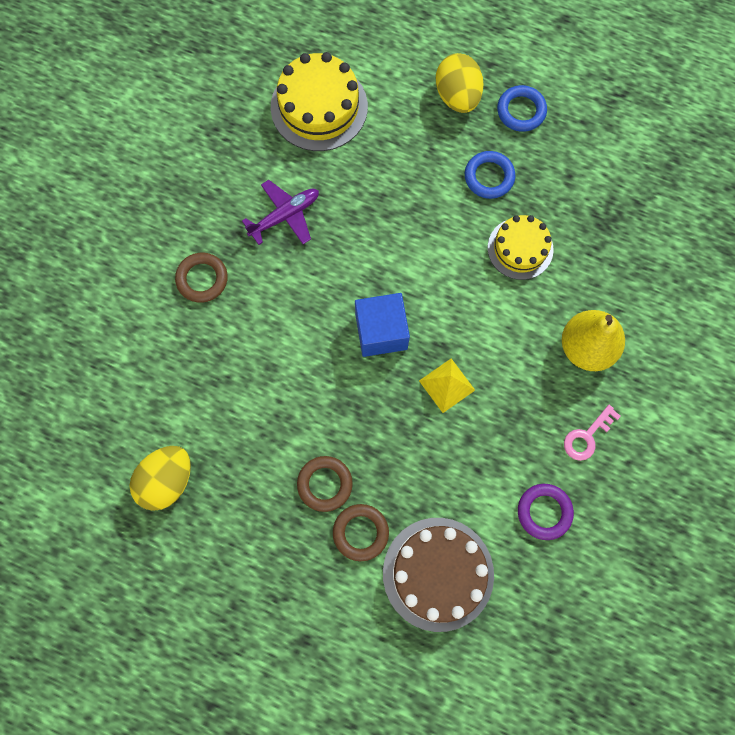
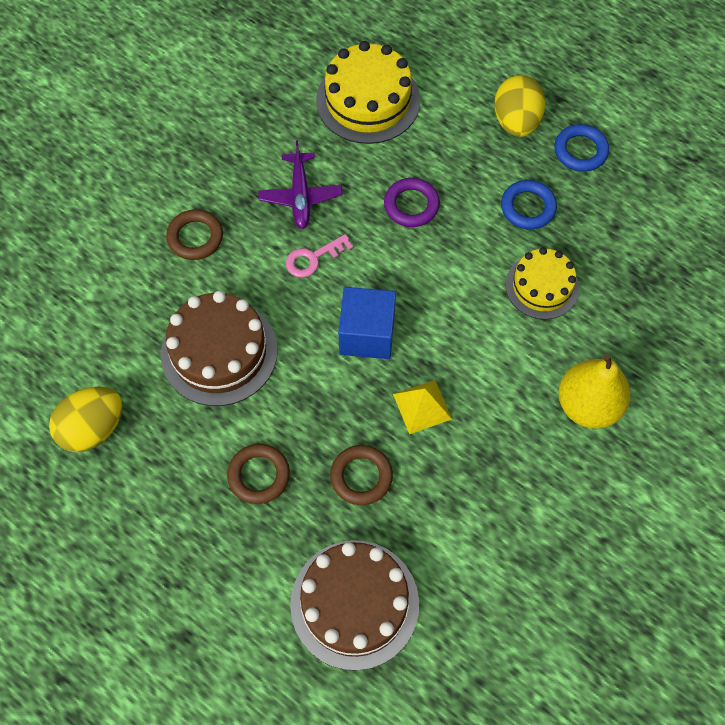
camera: 15 degrees right, 10 degrees down
(256, 381) = (219, 352): none -> brown cake
(285, 216) = (300, 196): purple plane -> purple plane turned 105 degrees clockwise
(360, 532) = (282, 537): brown ring -> brown ring (361, 476)
(544, 512) = (493, 568): purple ring -> purple ring (411, 205)
(587, 436) = (564, 499): pink key -> pink key (313, 258)

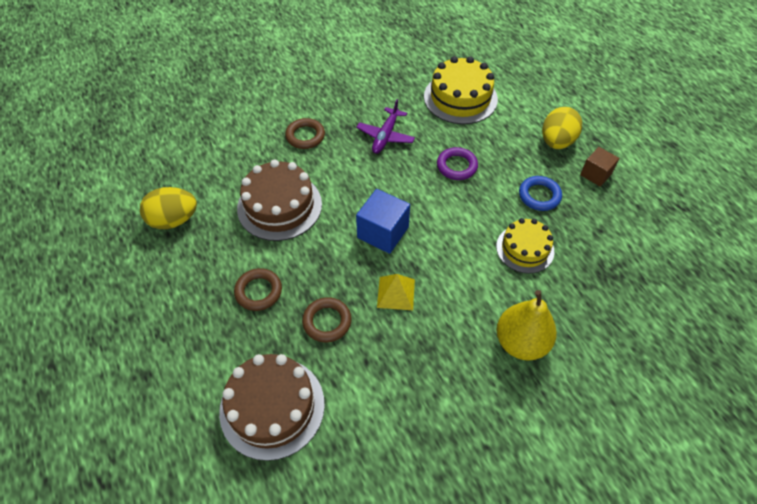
camera: 25 degrees right, 10 degrees down
(313, 258) = (373, 174): pink key -> none
(580, 151) = (595, 174): blue ring -> brown cube

